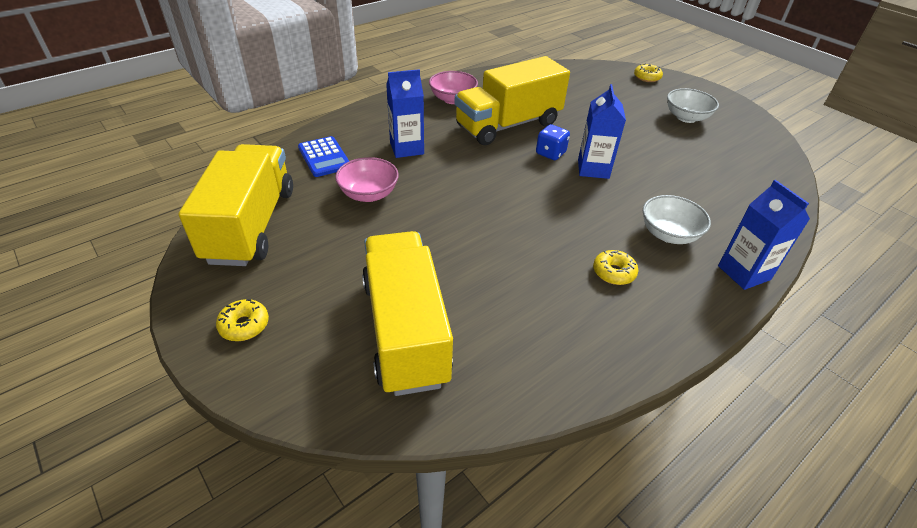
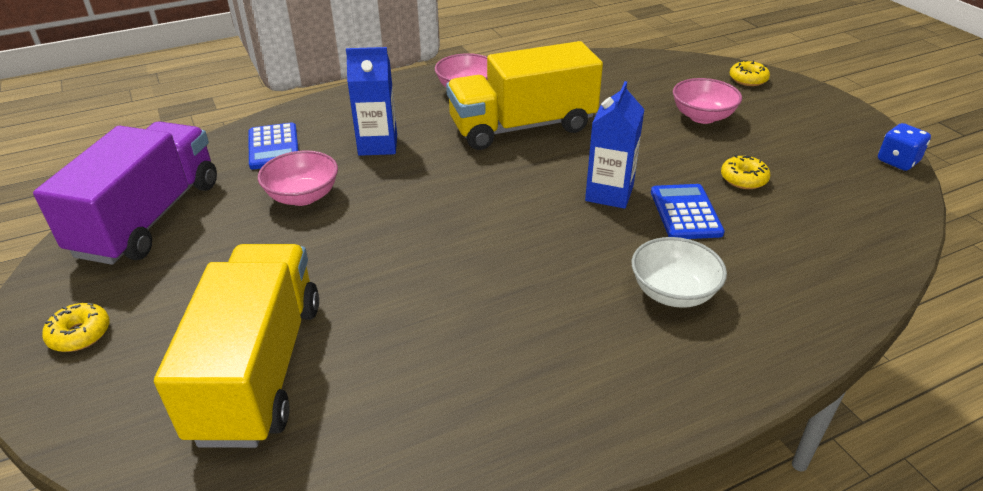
camera: 15 degrees right, 5 degrees down
(251, 225) = (149, 218): yellow truck -> purple truck
(550, 153) = (560, 168): blue dice -> blue dice (897, 161)
(613, 272) = (568, 334): yellow donut -> yellow donut (743, 179)
(629, 107) = (702, 117): none -> pink bowl
(650, 177) = (685, 212): none -> blue calculator
(686, 117) = (780, 137): white bowl -> none
(744, 273) = (760, 360): blue carton -> none

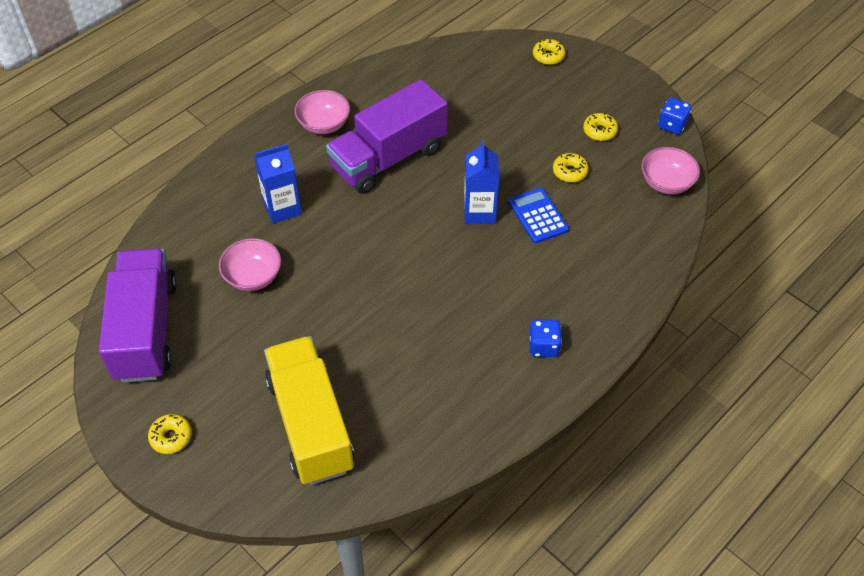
camera: 20 degrees left, 15 degrees up
(273, 147) = (197, 232): blue calculator -> none
(522, 127) = (388, 158): yellow truck -> purple truck
(640, 361) = (543, 346): none -> blue dice
(673, 292) = (548, 288): white bowl -> none
(702, 117) = (524, 111): pink bowl -> pink bowl (666, 183)
(795, 150) = (599, 131): none -> yellow donut

